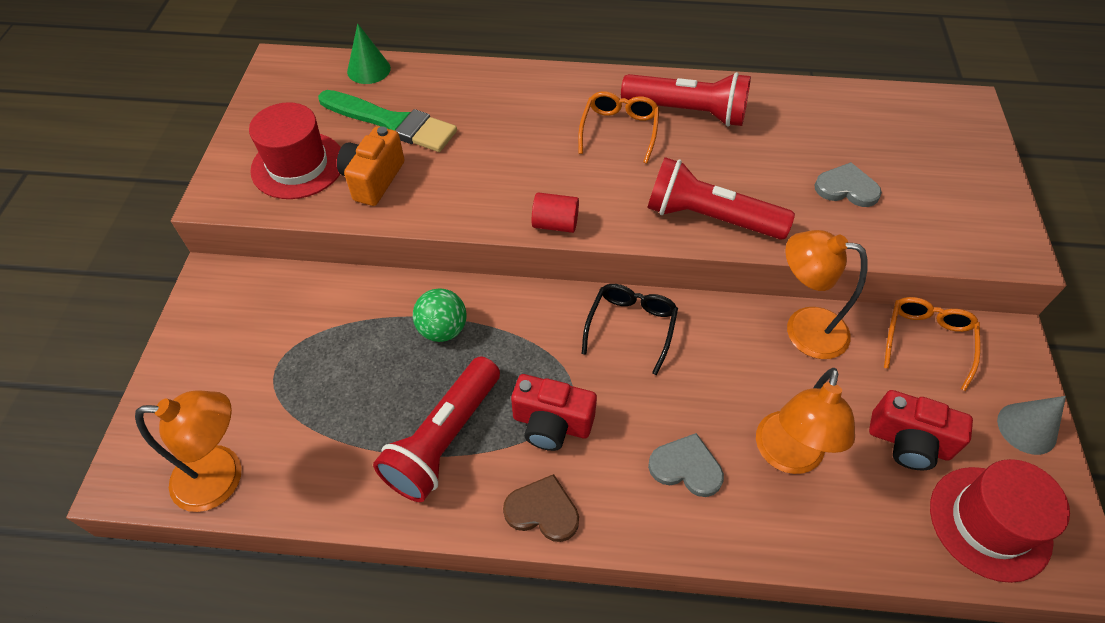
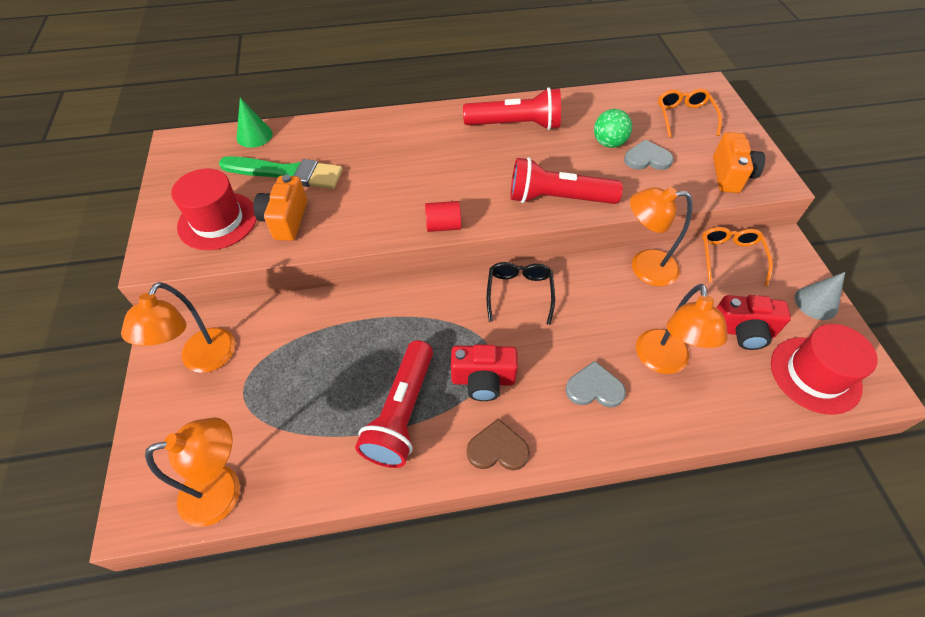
camera: 15 degrees left, 0 degrees up
(242, 324) = (203, 360): none -> orange lamp
(442, 329) = (374, 327): green ball -> green ball (608, 143)
(619, 130) = (469, 147): orange glasses -> orange glasses (684, 117)
(954, 232) = (730, 175): none -> orange camera

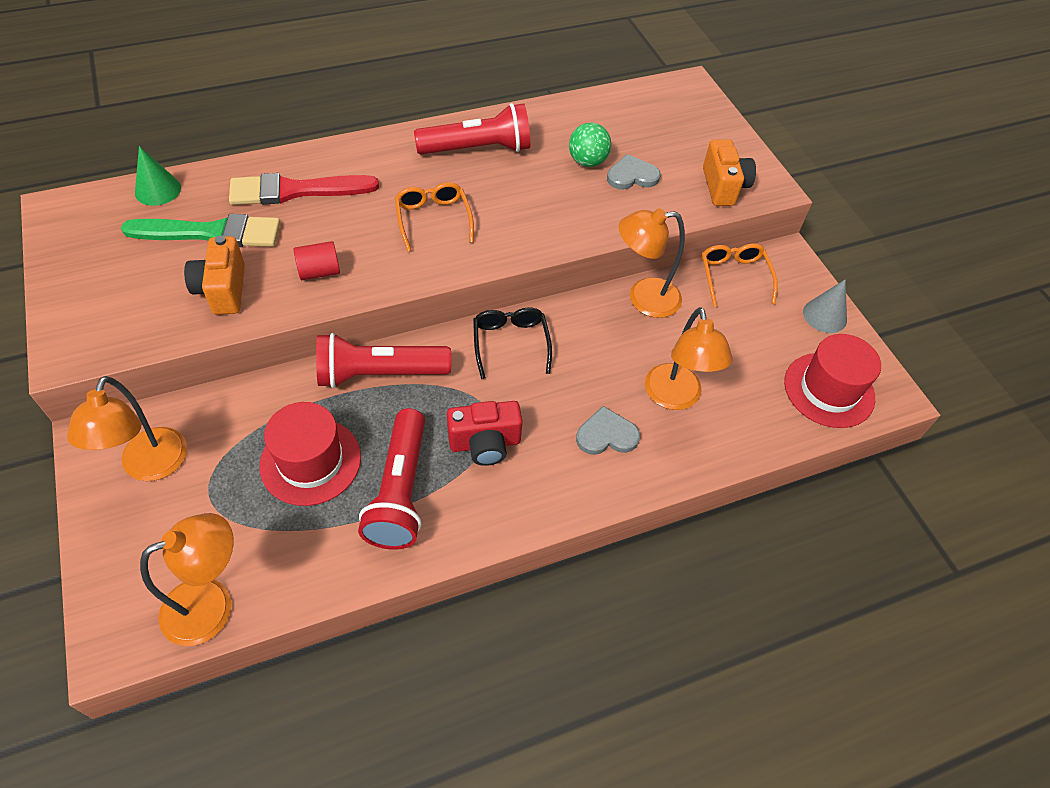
camera: 15 degrees left, 0 degrees up
(218, 221) = (137, 300): red hat -> red hat (310, 461)
(360, 146) = (296, 191): none -> red brush
(443, 226) = (414, 276): red cylinder -> red cylinder (319, 272)
(497, 449) = (512, 512): brown heart -> none
(558, 198) = (539, 231): red flashlight -> red flashlight (379, 373)
(684, 117) = (667, 123): orange glasses -> orange glasses (433, 219)
(742, 331) = (753, 355): red camera -> none

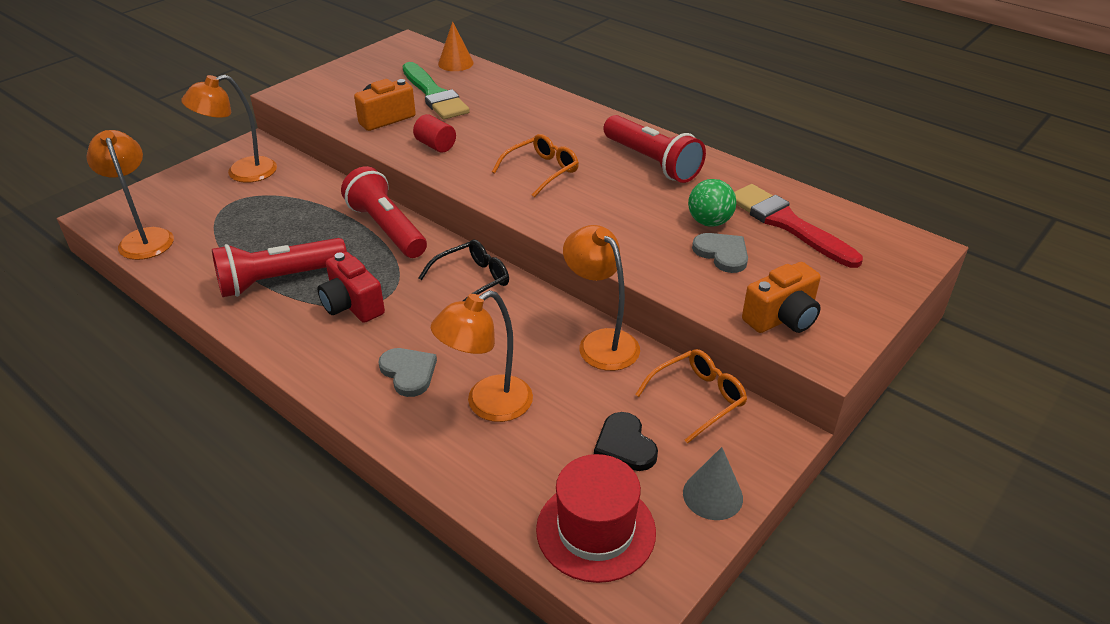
camera: 65 degrees right, 15 degrees down
(158, 190) = (455, 63): green cone -> orange cone
(212, 604) = (144, 238): orange lamp -> orange lamp turned 150 degrees counterclockwise
(296, 191) = (509, 107): red brush -> red brush (787, 224)
(310, 461) = (283, 230): red hat -> none
(758, 337) = (625, 445): none -> black heart

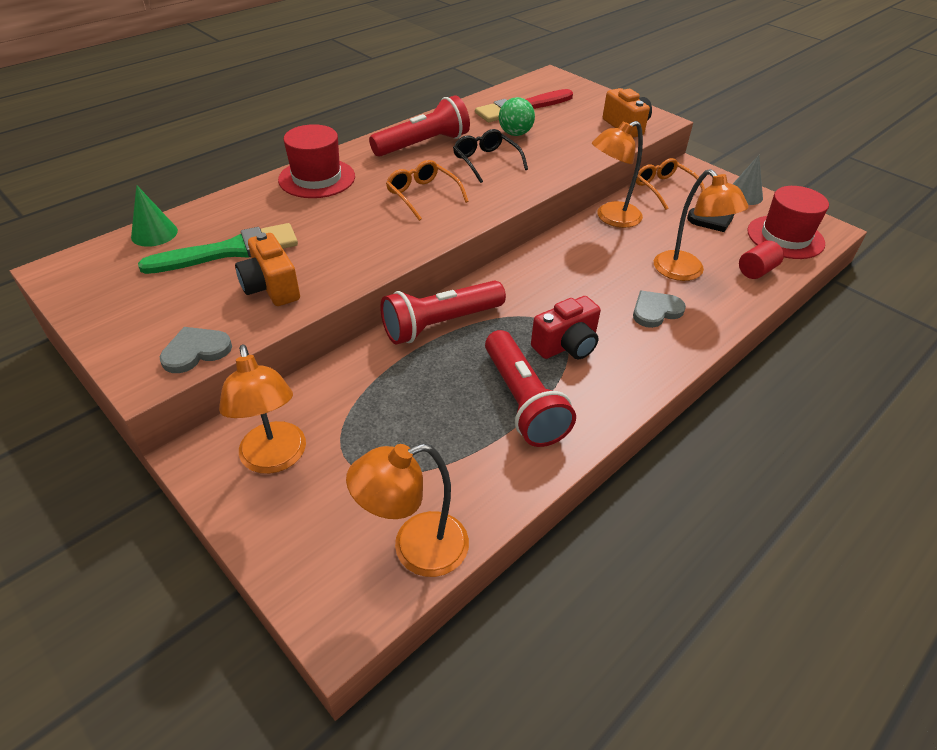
camera: 85 degrees left, 5 degrees up
(435, 145) = (352, 253): red cylinder -> red cylinder (756, 271)
(455, 63) = (154, 233): orange cone -> green cone
(472, 281) = (533, 273): black glasses -> black glasses (486, 161)
(559, 114) = (317, 178): none -> red hat
(722, 254) = (555, 135): grey heart -> grey heart (196, 351)

